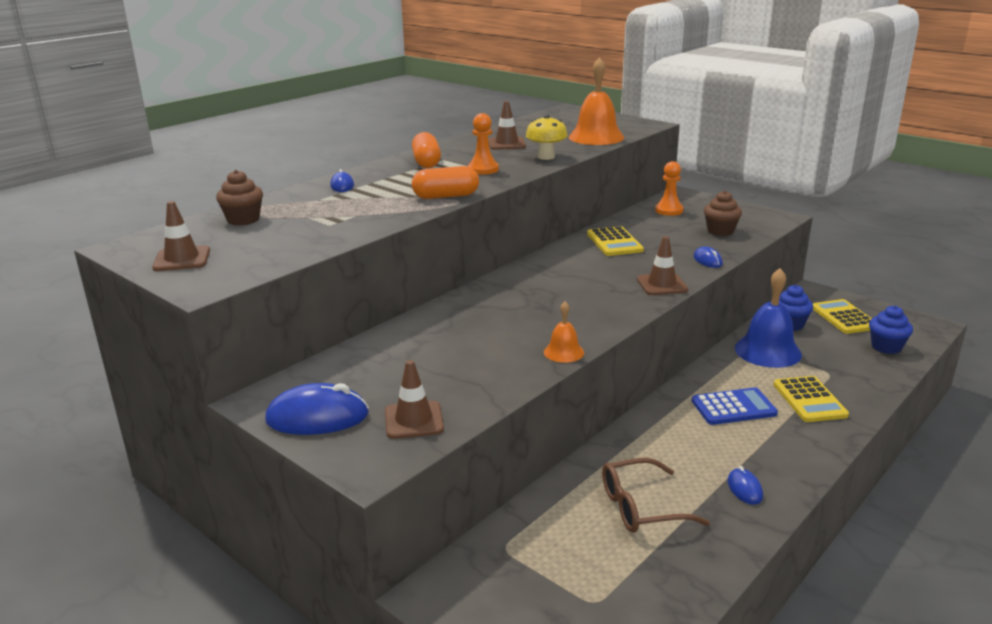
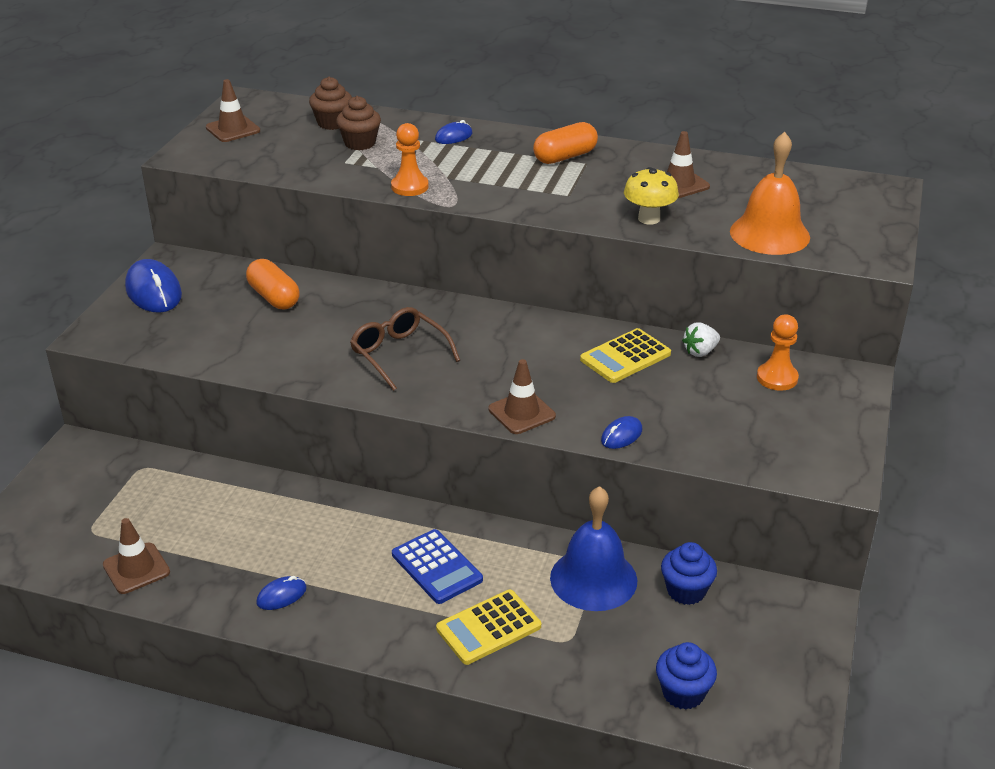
camera: 65 degrees right, 10 degrees up
(414, 420) = (166, 335): brown traffic cone -> brown traffic cone (136, 568)
(446, 196) = (462, 195): orange capsule -> orange capsule (274, 297)
(483, 169) = (567, 193): orange pawn -> orange pawn (409, 187)
(563, 352) = (320, 381): orange bell -> none
(625, 222) = (700, 352): none -> white strawberry
(641, 507) = (225, 532): brown glasses -> brown glasses (399, 354)
(720, 231) = (735, 432): brown cupcake -> brown cupcake (360, 143)
(844, 317) = (750, 644): yellow calculator -> none

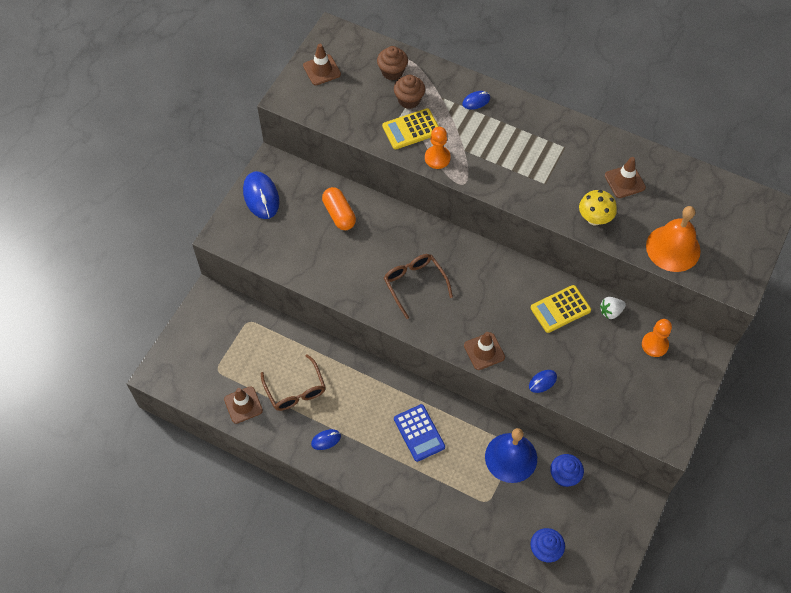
camera: 10 degrees right, 25 degrees up
(224, 539) = (295, 390): none -> brown glasses
(488, 628) = (442, 484): yellow calculator -> yellow calculator (411, 129)
(565, 157) = (551, 137): orange capsule -> none

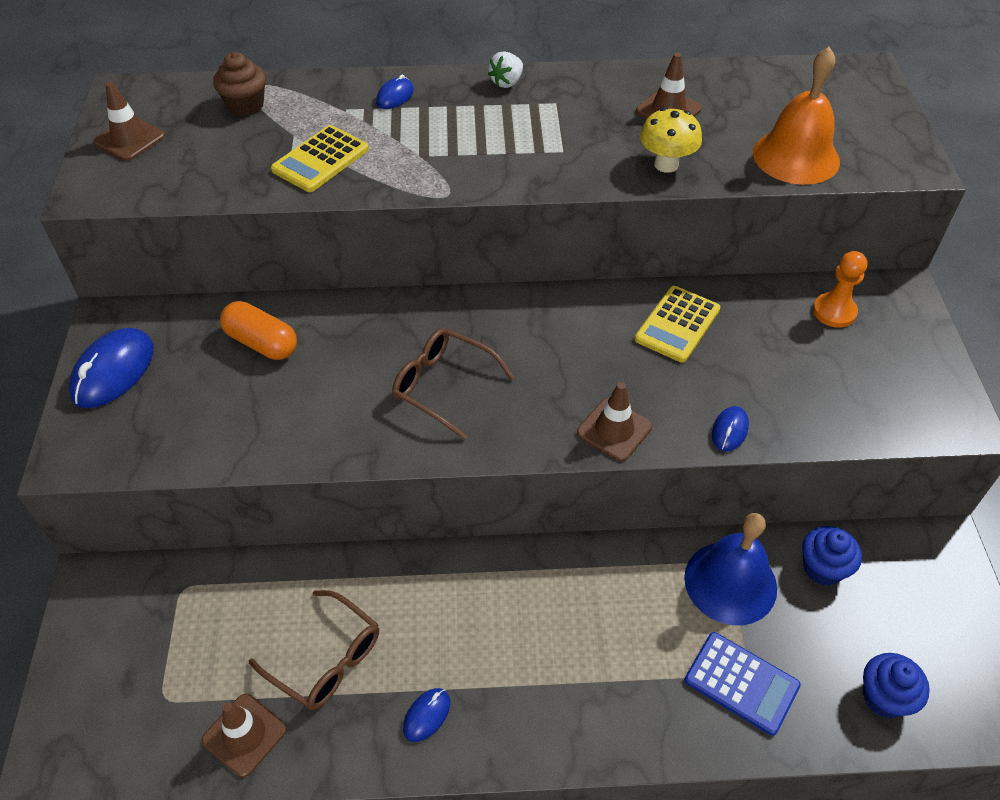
camera: 30 degrees left, 10 degrees down
(261, 197) = (113, 371): blue mouse -> blue mouse turned 75 degrees clockwise
(409, 100) = (293, 128): brown cupcake -> none
(419, 433) = (570, 620): blue calculator -> blue calculator (741, 683)
(437, 158) = (385, 179): orange pawn -> none
(610, 312) = (745, 298): white strawberry -> white strawberry (507, 82)

